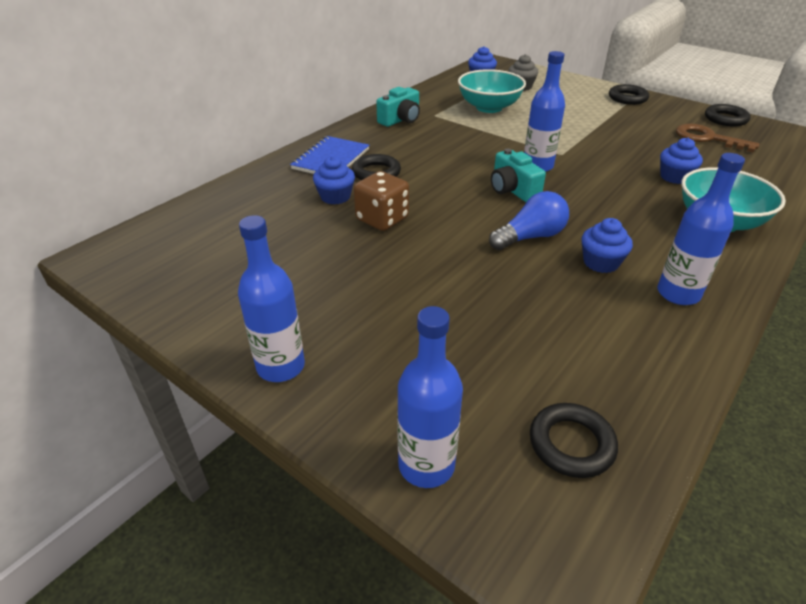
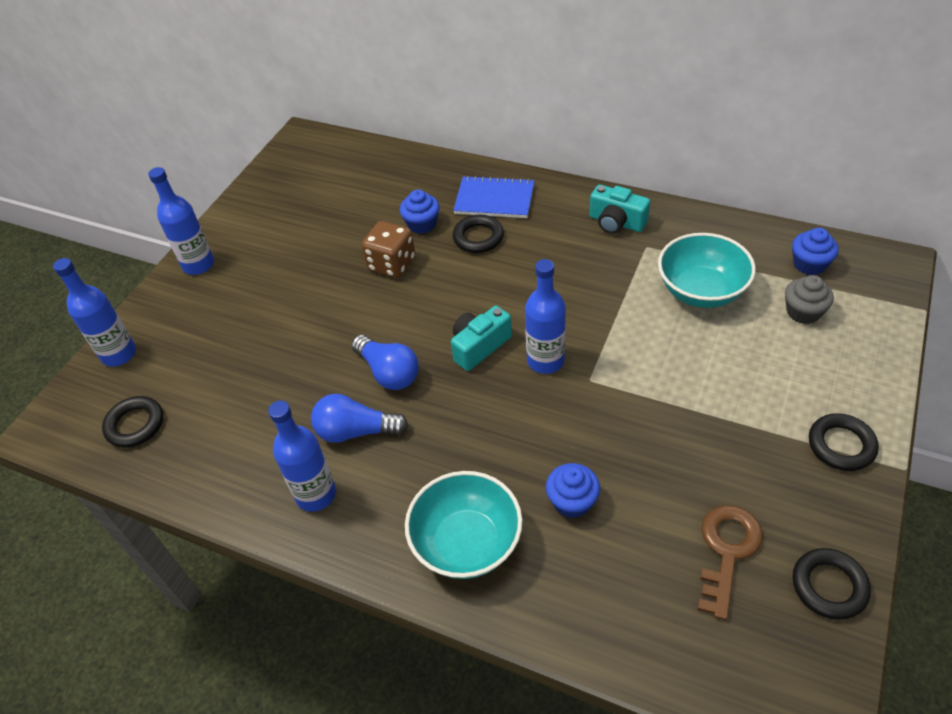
camera: 80 degrees right, 10 degrees up
(601, 262) = (356, 431): blue cupcake -> blue light bulb

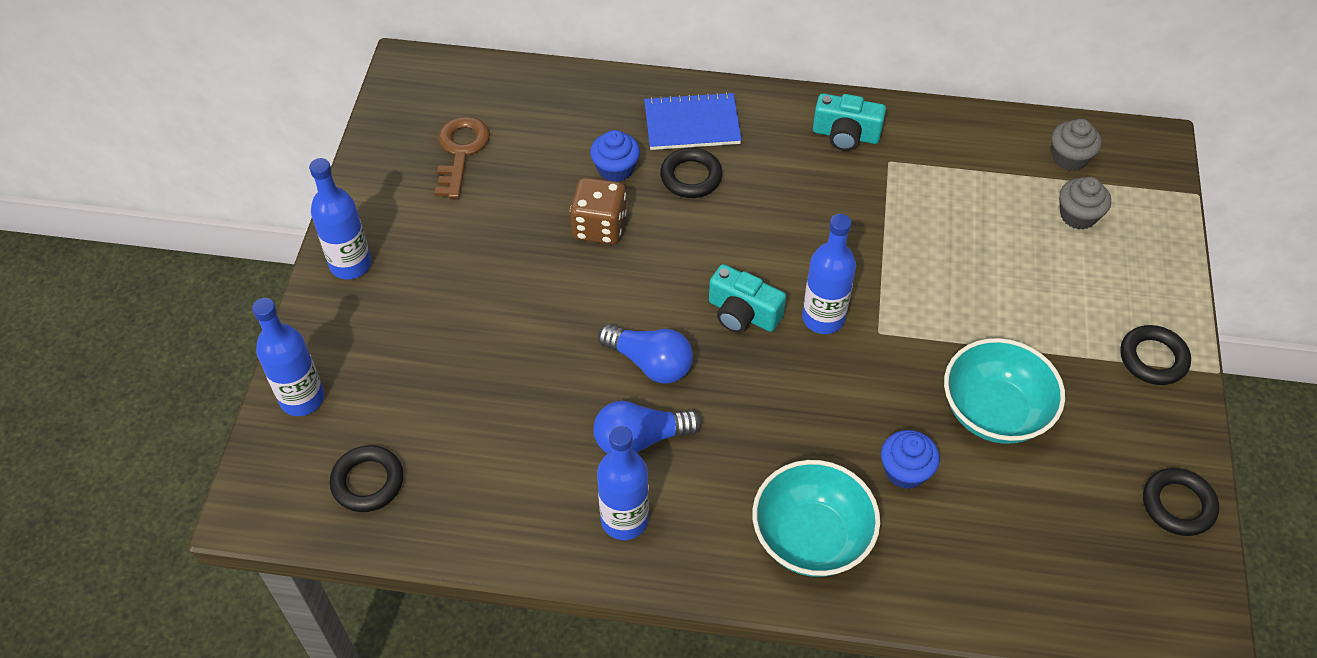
camera: 20 degrees left, 5 degrees up
(479, 346) = (742, 314): turquoise camera -> turquoise camera turned 90 degrees counterclockwise
(701, 291) = (965, 207): turquoise bowl -> turquoise bowl (994, 412)
(727, 551) = (1074, 491): brown key -> brown key (461, 152)
(809, 264) = (1069, 158): blue cupcake -> grey cupcake

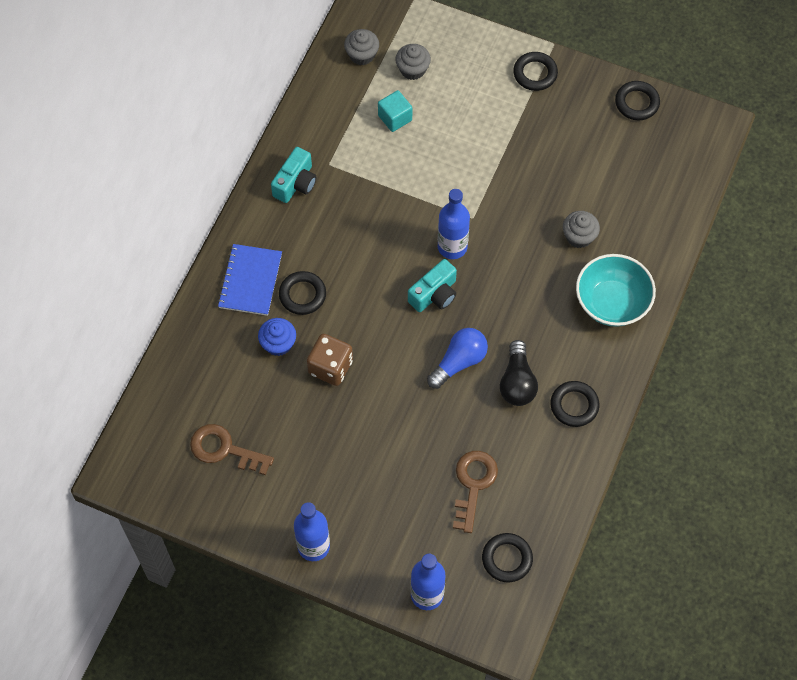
camera: 75 degrees left, 10 degrees up
(471, 418) = (473, 484): none -> brown key
(624, 520) = (574, 405): blue bottle -> black ring
(640, 439) = (517, 382): blue light bulb -> black light bulb
(905, 471) = (579, 236): blue cupcake -> grey cupcake
(992, 213) = (395, 118): none -> turquoise cube
(994, 412) = (550, 173): turquoise bowl -> none

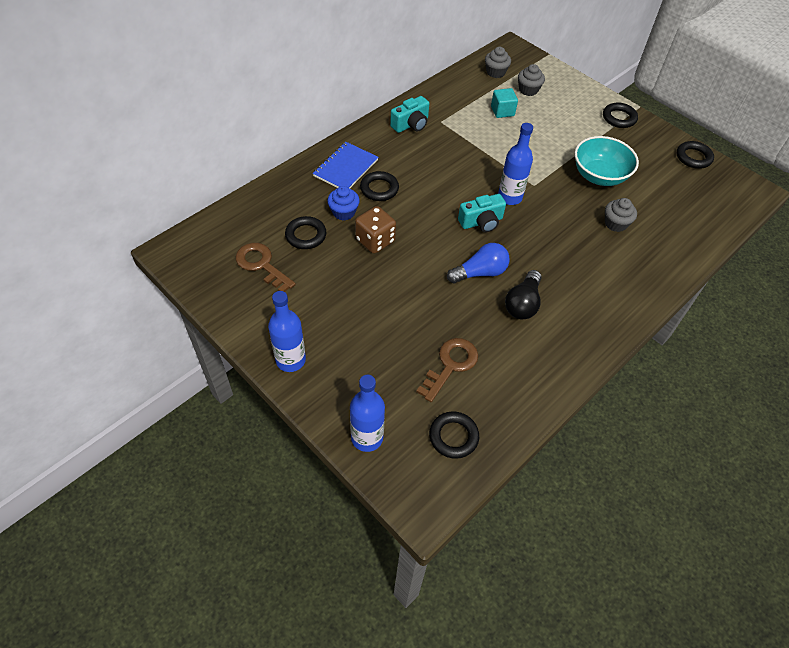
camera: 20 degrees right, 10 degrees down
(574, 405) = (565, 338): black ring -> black ring (306, 235)
(612, 302) = (627, 276): turquoise bowl -> turquoise bowl (599, 176)

